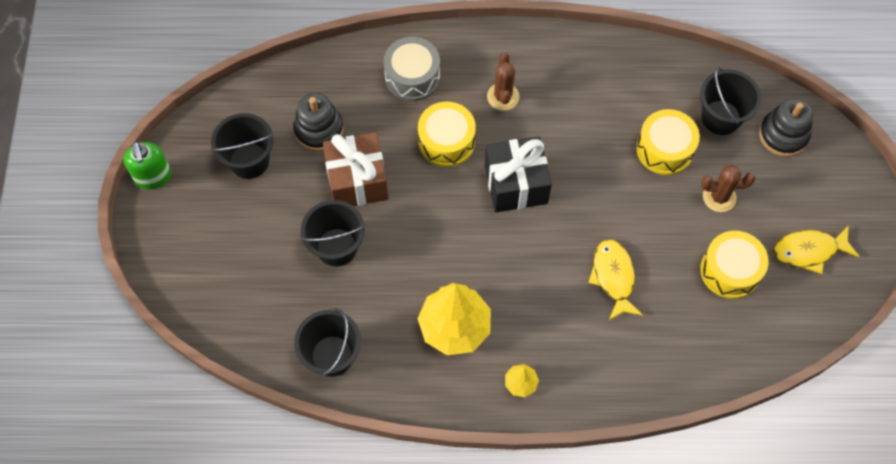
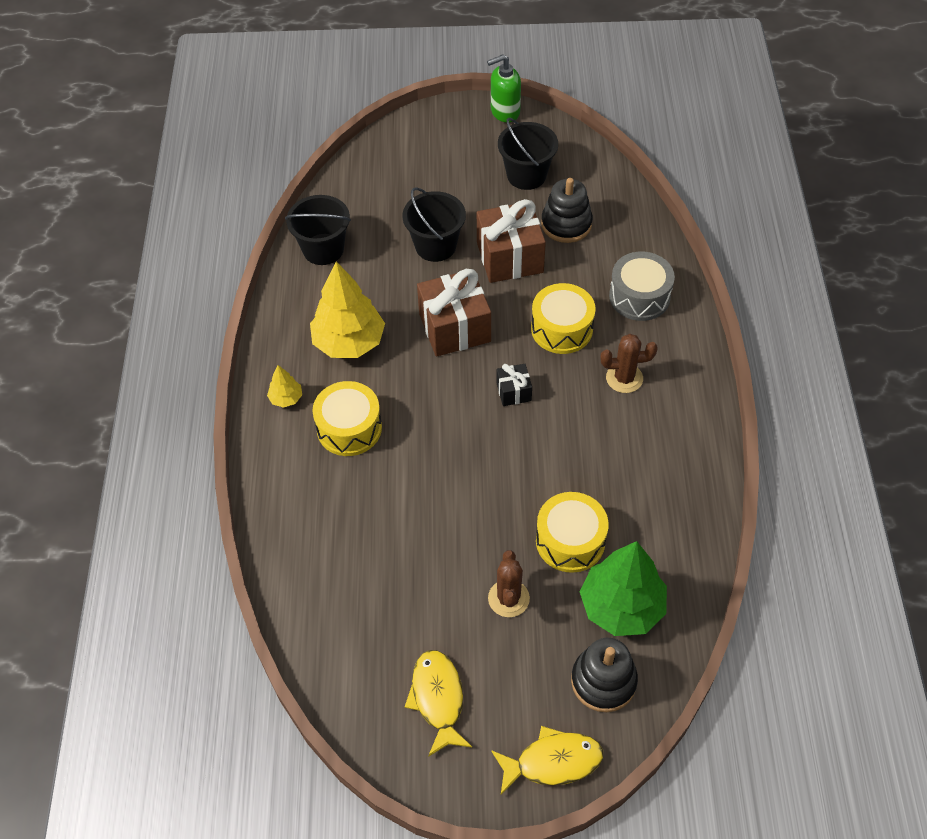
camera: 90 degrees right, 10 degrees down
(441, 231) = (454, 328): none -> brown gift
(516, 184) = (513, 392): black gift -> black gift, size x0.49
(613, 277) = (402, 483): yellow fish -> yellow fish (553, 761)
(721, 117) = (621, 606): black bucket -> green tree
(730, 270) = (411, 605): yellow drum -> yellow drum (349, 428)

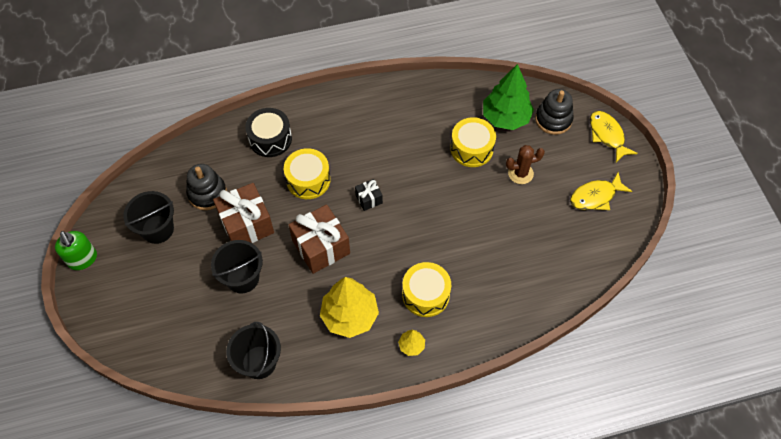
camera: 105 degrees left, 5 degrees up
(624, 378) = (342, 138): brown cactus -> none
(639, 296) = (270, 139): grey drum -> black drum

